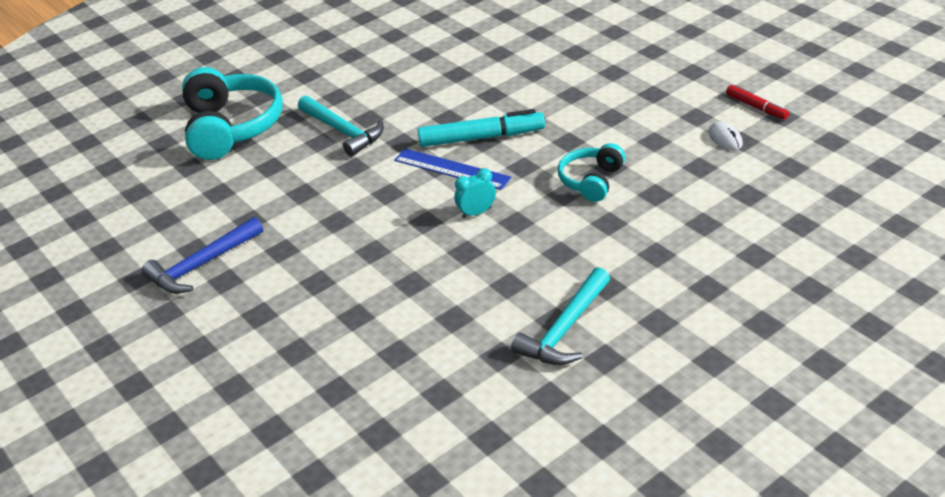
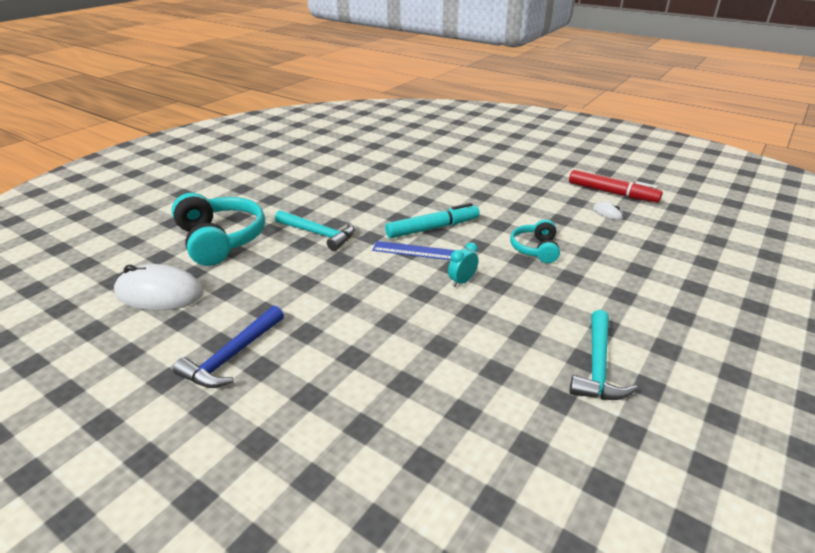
camera: 20 degrees left, 5 degrees down
(151, 187) = (159, 293): none -> white mouse
(756, 107) = (612, 193): red marker -> red marker, size x1.78

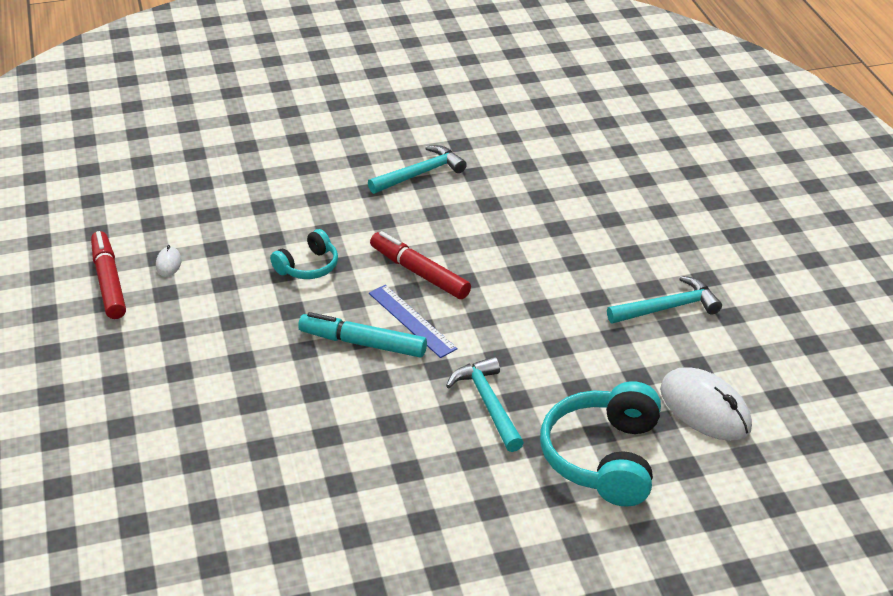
camera: 140 degrees left, 5 degrees up
(232, 356) = (668, 308): blue hammer -> turquoise hammer
(462, 281) = (419, 273): turquoise clock -> red marker

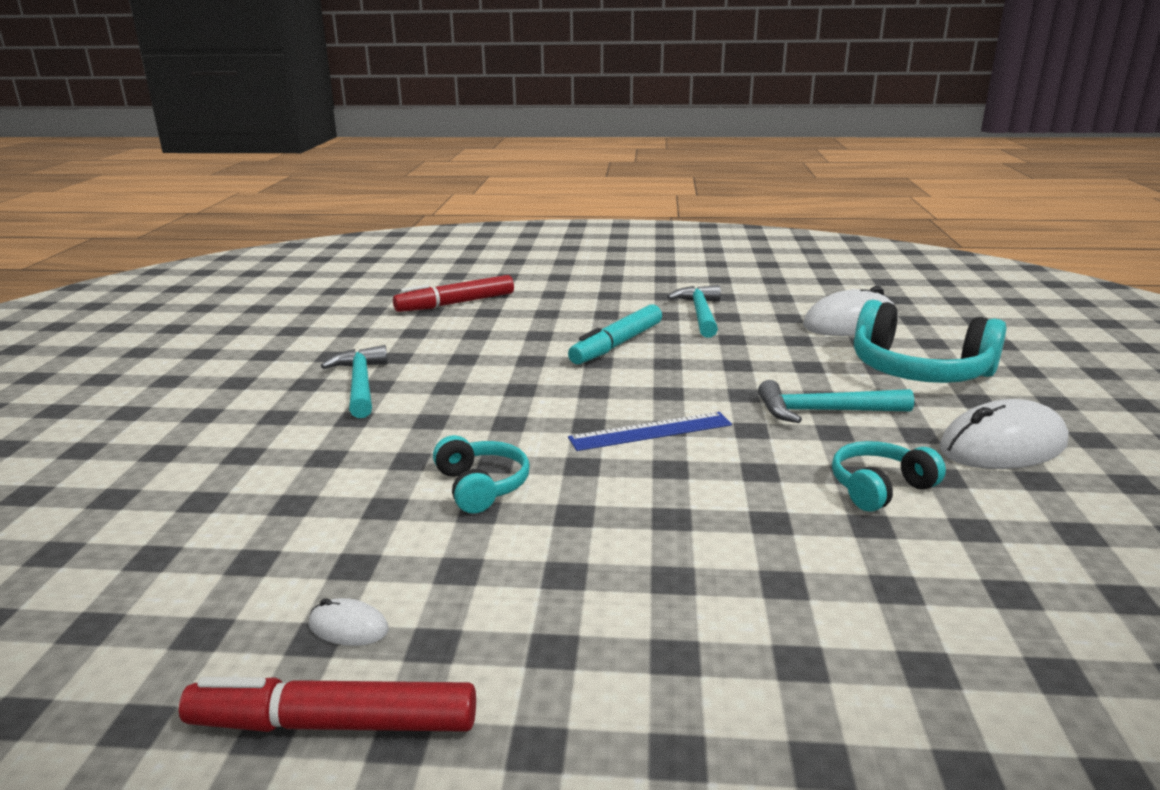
camera: 70 degrees left, 15 degrees down
(363, 343) = (680, 470): turquoise marker -> turquoise marker (617, 344)
(377, 438) = (880, 488): none -> turquoise headphones
(419, 273) = (559, 413): red marker -> red marker (455, 303)
(472, 505) = (1002, 446): none -> white mouse

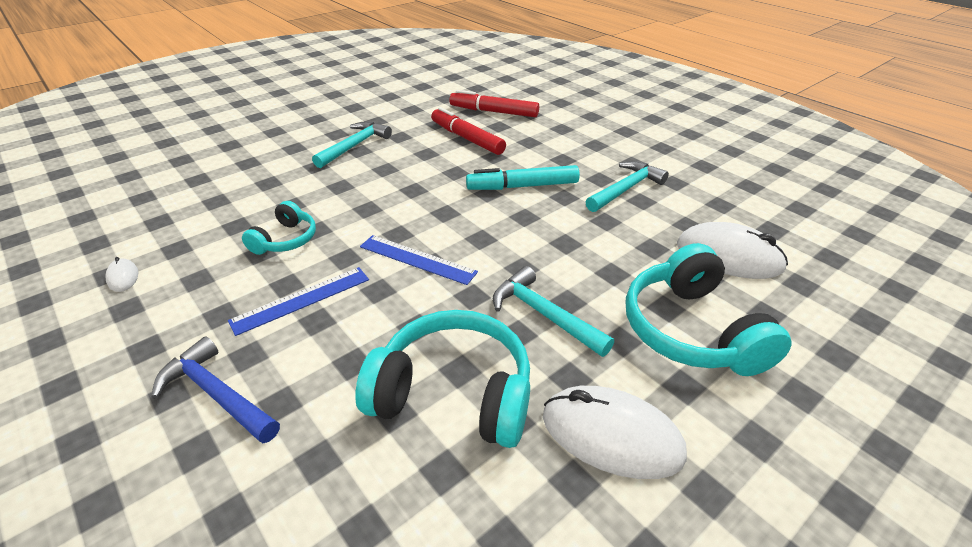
camera: 45 degrees right, 15 degrees up
(333, 724) = (47, 316): red marker -> red marker (467, 138)
(619, 514) = (301, 299): none -> blue ruler
(718, 619) = (217, 394): none -> blue hammer
(880, 488) = (453, 393): turquoise headphones -> turquoise headphones, size x1.81

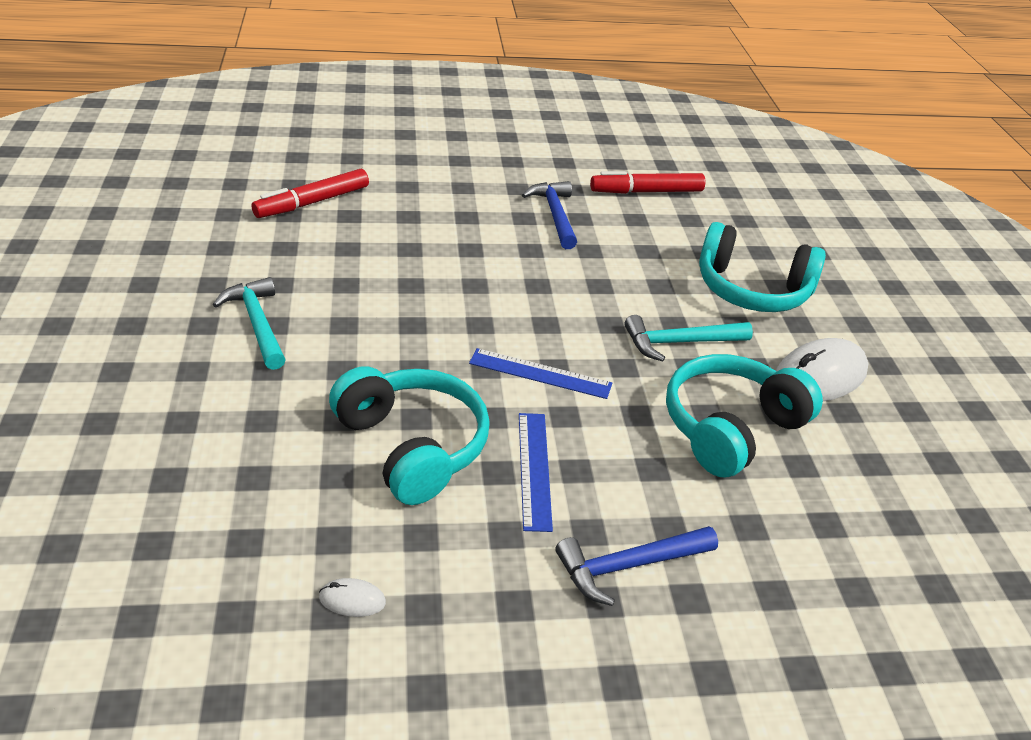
camera: 60 degrees left, 0 degrees up
(285, 240) = (412, 446): turquoise headphones -> turquoise headphones, size x1.81
(417, 259) = (540, 373): blue ruler -> blue ruler turned 45 degrees clockwise
(467, 138) = (349, 246): red marker -> red marker (646, 192)
(522, 186) = (486, 261): turquoise marker -> none
(626, 189) = (555, 215): turquoise hammer -> blue hammer
(728, 257) = (690, 227): white mouse -> none

